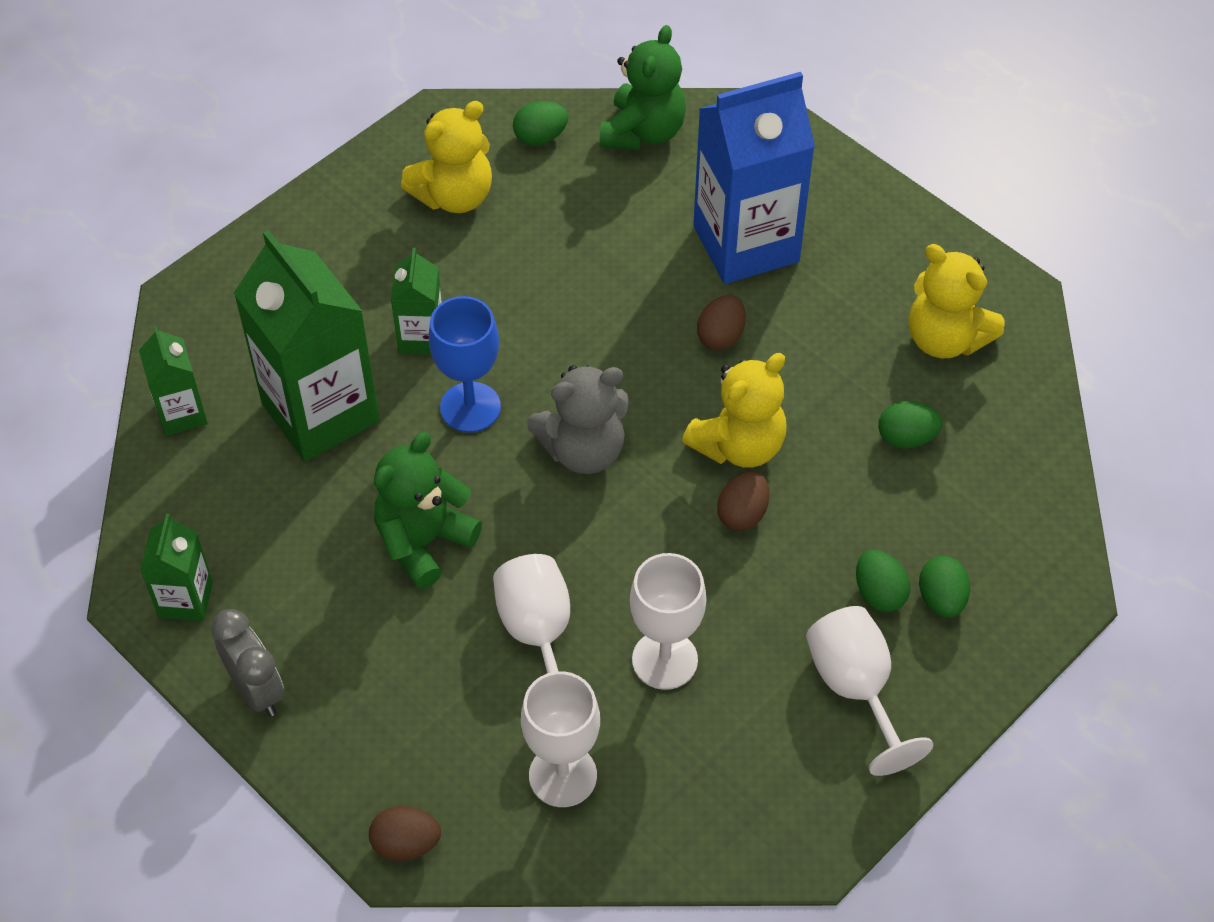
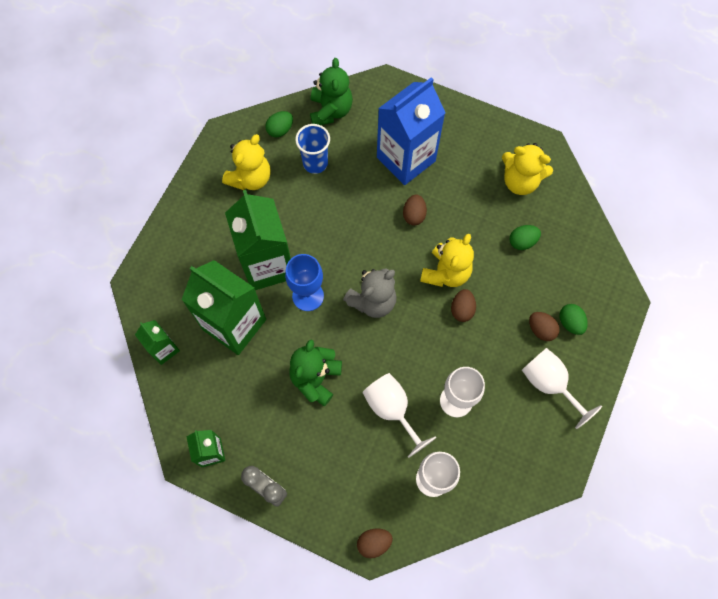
camera: 20 degrees left, 15 degrees up
(421, 338) = (267, 265): green carton -> green carton, size x2.01
(579, 205) = (315, 163): none -> blue cup
(879, 593) = (541, 329): green egg -> brown egg

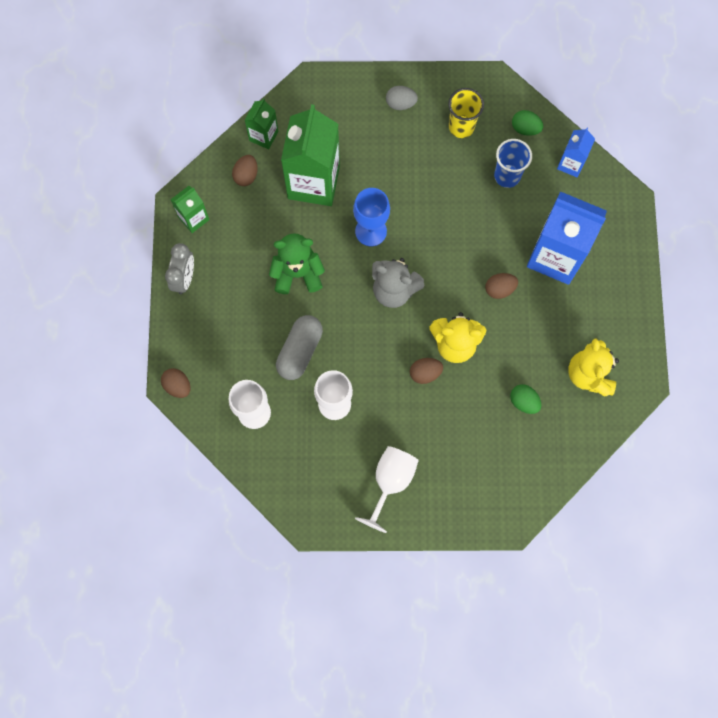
camera: 65 degrees right, 5 degrees up
(200, 217) = (400, 103): none -> grey egg
(250, 178) = (461, 127): yellow teddy bear -> yellow cup
(267, 265) = (383, 182): green carton -> none
(330, 111) = (571, 164): green teddy bear -> blue carton
(392, 409) = (300, 351): white goblet -> grey capsule
(541, 329) = (441, 454): brown egg -> brown egg (246, 175)
(570, 323) = (461, 479): green egg -> none

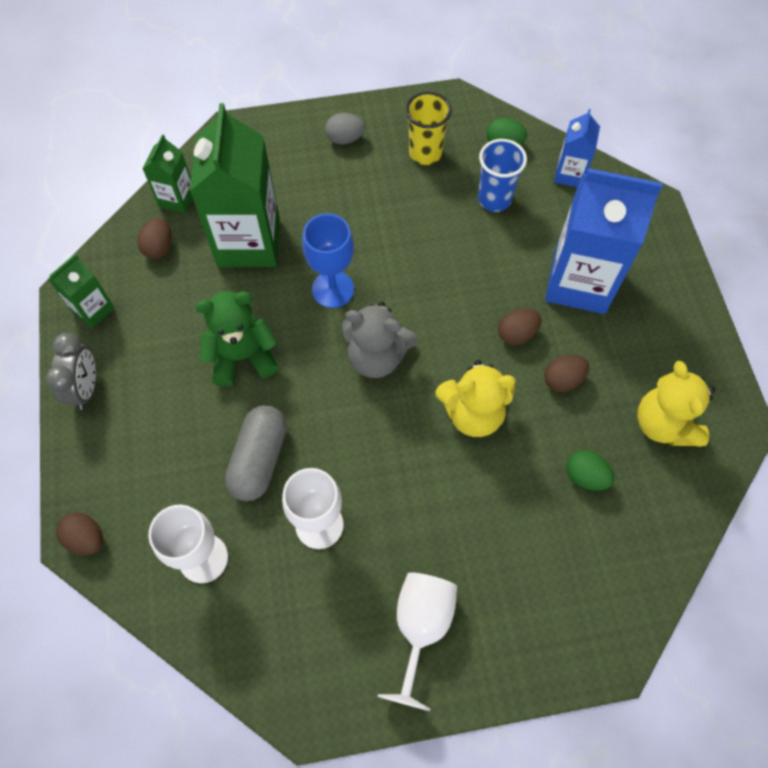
camera: 10 degrees left, 10 degrees down
(425, 373) = (440, 460): brown egg -> brown egg (562, 380)

